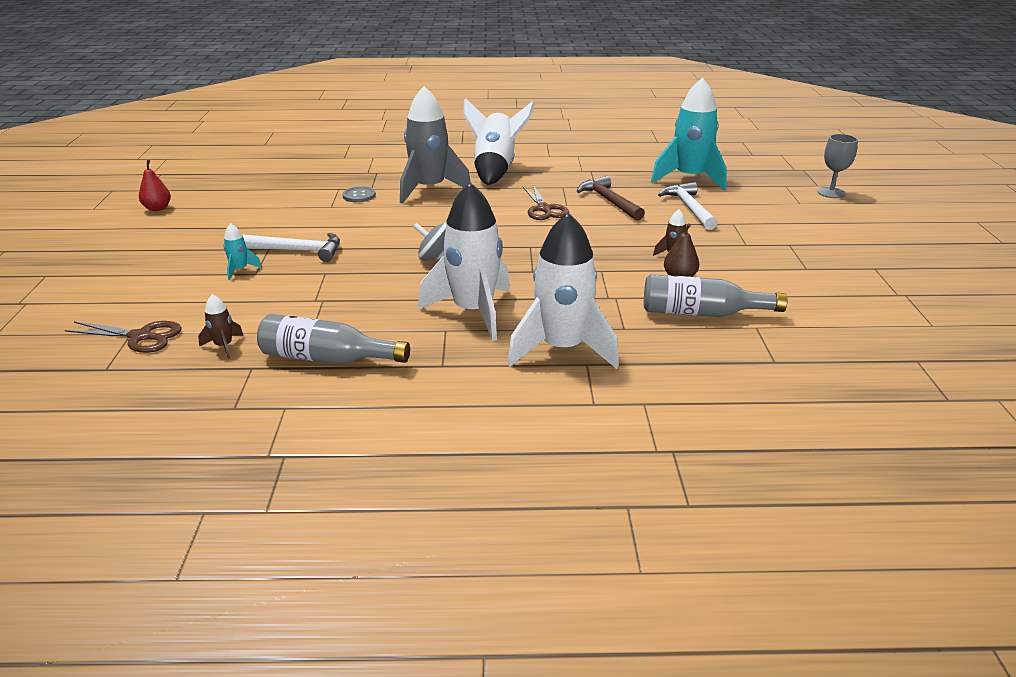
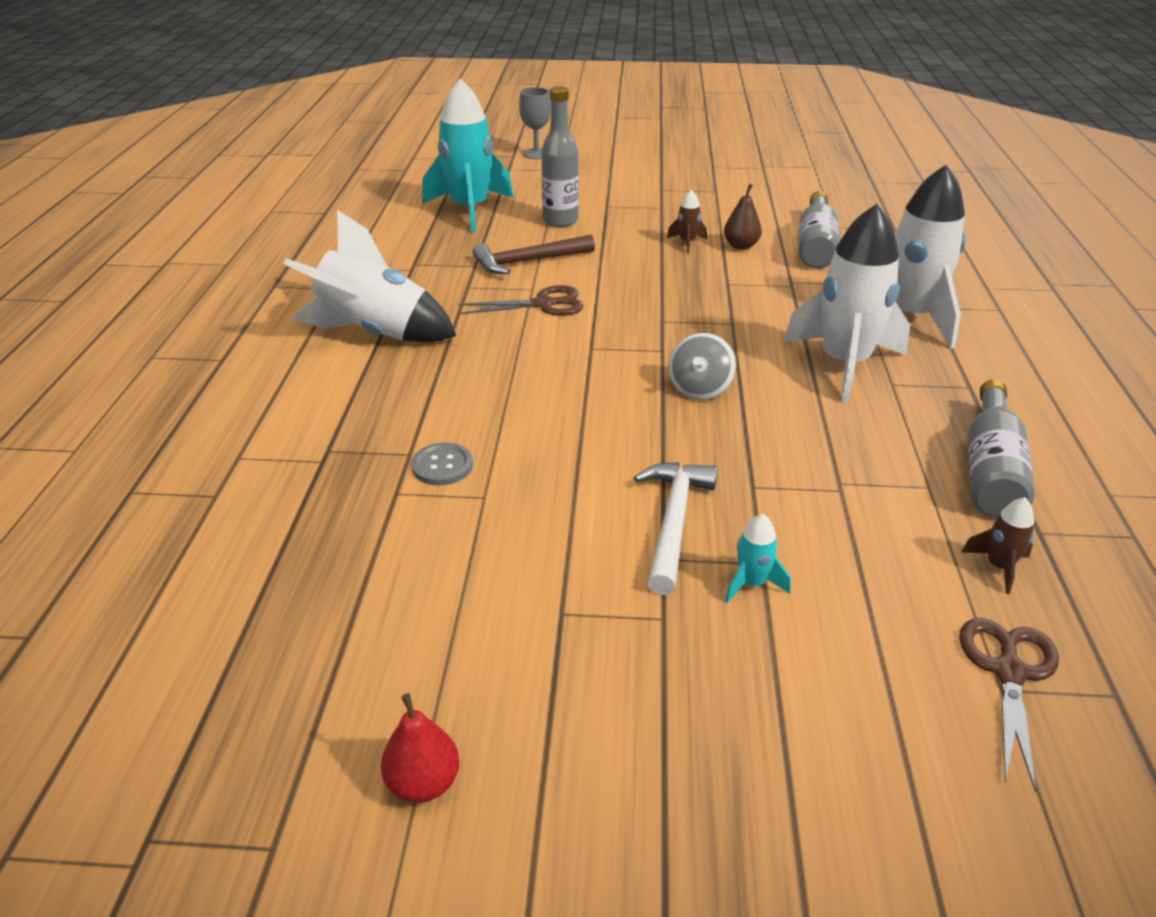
camera: 85 degrees left, 5 degrees up
(429, 189) = (438, 393): grey rocket -> none
(689, 208) = (560, 221): white hammer -> grey bottle

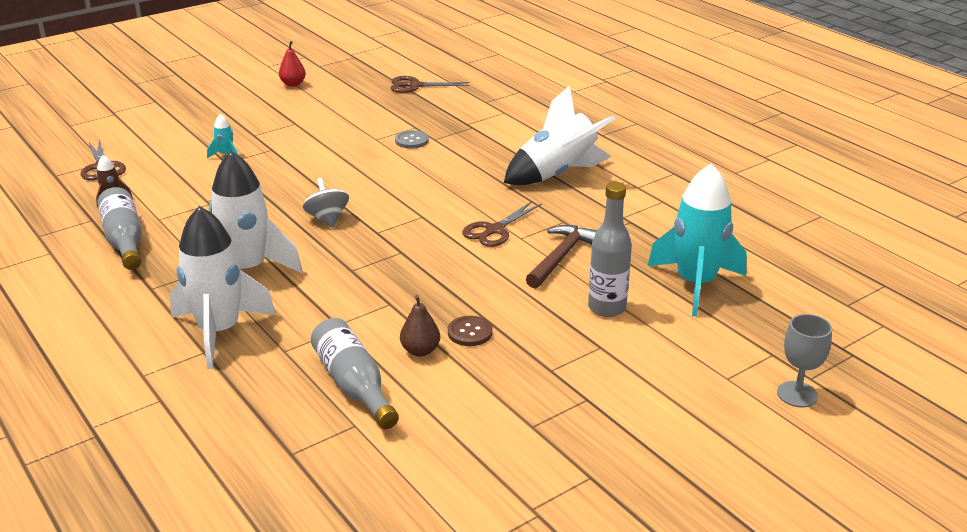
camera: 140 degrees right, 5 degrees down
(230, 610) = (415, 86): none -> brown scissors
(673, 522) = (279, 161): white hammer -> none
(687, 243) = (470, 332): brown rocket -> brown button

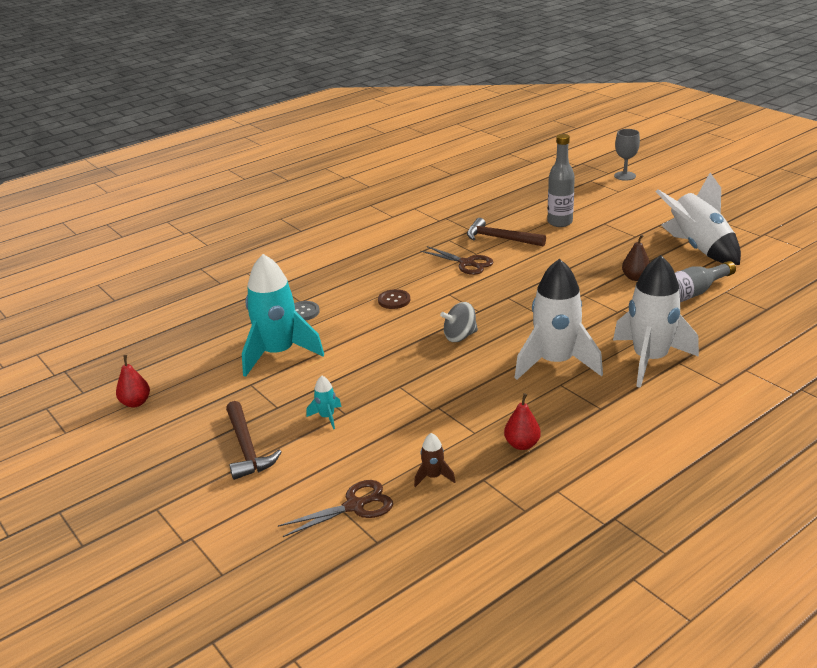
camera: 90 degrees left, 0 degrees up
(124, 240) = (522, 444): grey bottle -> red pear
(204, 126) = (247, 448): none -> brown hammer
(415, 86) = (168, 323): brown scissors -> none
(470, 332) = (606, 263): brown button -> brown button (394, 300)
(558, 174) = (372, 244): white rocket -> white rocket (698, 248)
(695, 284) = (523, 198): turquoise rocket -> turquoise rocket (278, 353)

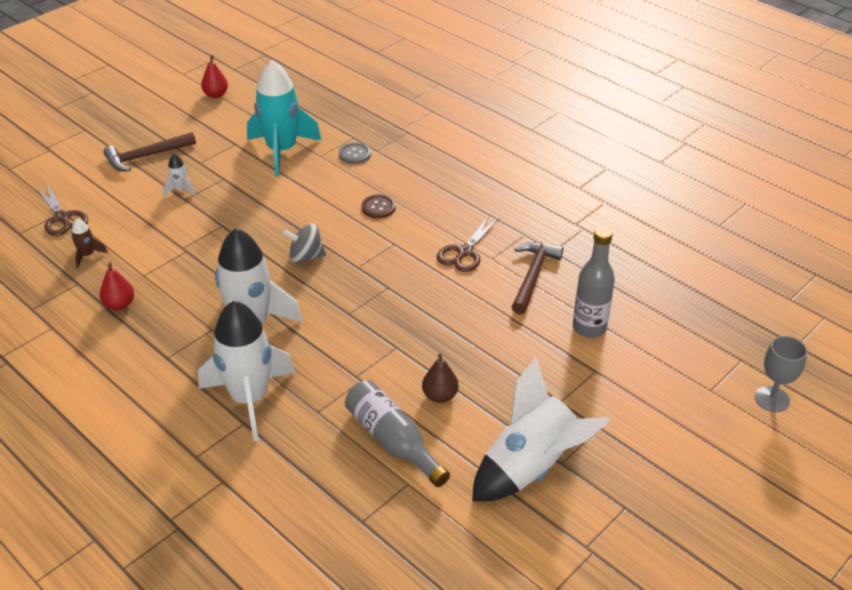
camera: 80 degrees right, 10 degrees up
(327, 417) = (181, 190): turquoise rocket -> white rocket
(460, 336) = (306, 257): grey spinning top -> grey spinning top turned 60 degrees counterclockwise

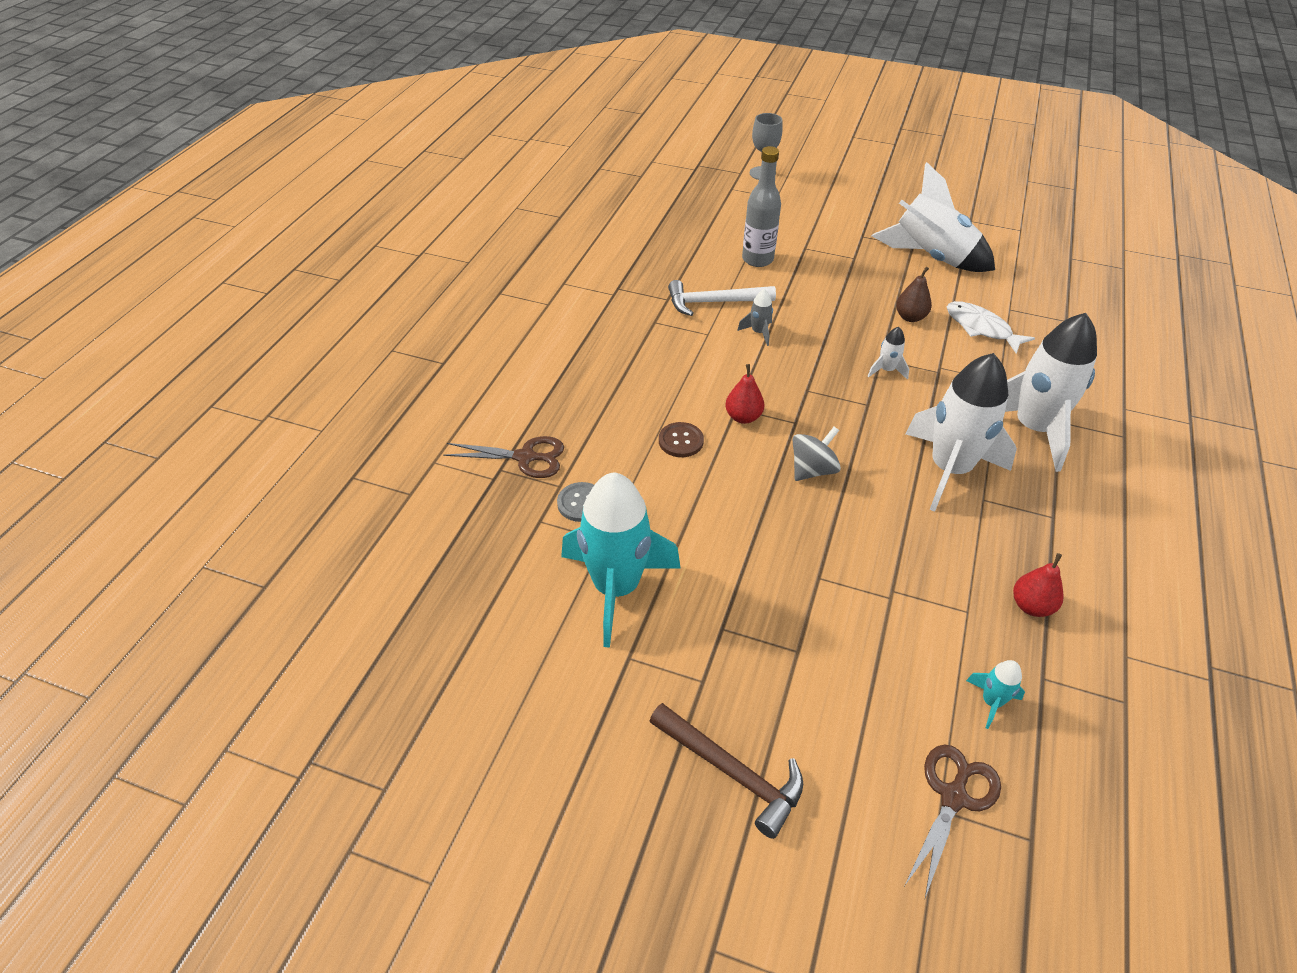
camera: 115 degrees left, 5 degrees up
(87, 255) = (991, 702): brown rocket -> turquoise rocket
(181, 190) = (782, 668): white rocket -> white rocket (886, 370)
(216, 95) = (492, 769): red pear -> red pear (743, 417)
(306, 257) = (812, 470): grey spinning top -> grey spinning top turned 105 degrees counterclockwise
(393, 441) = (981, 328): grey bottle -> white fish
(464, 252) = (712, 353): brown scissors -> brown scissors (525, 457)
(475, 287) = (758, 332): none -> grey rocket
(533, 276) = (714, 302): brown hammer -> white hammer

